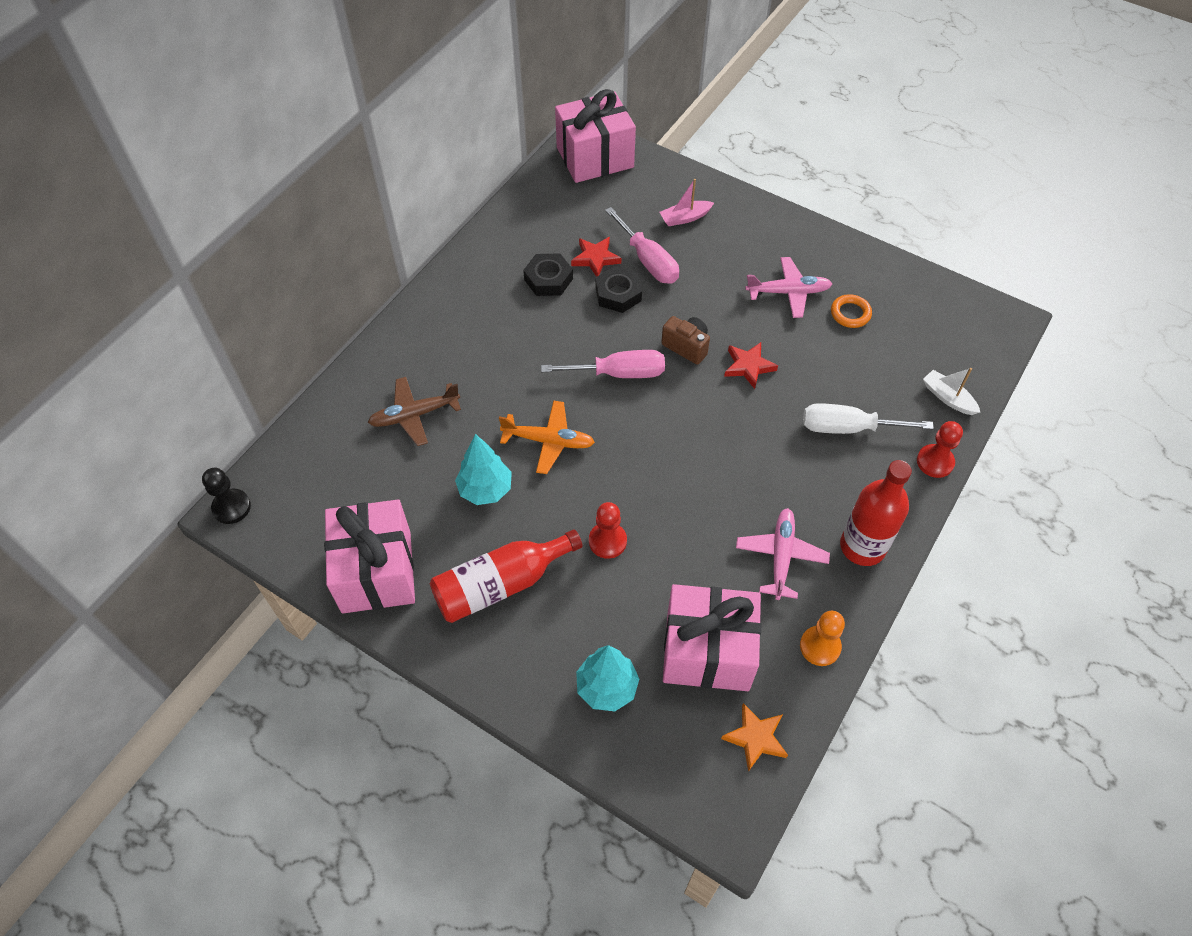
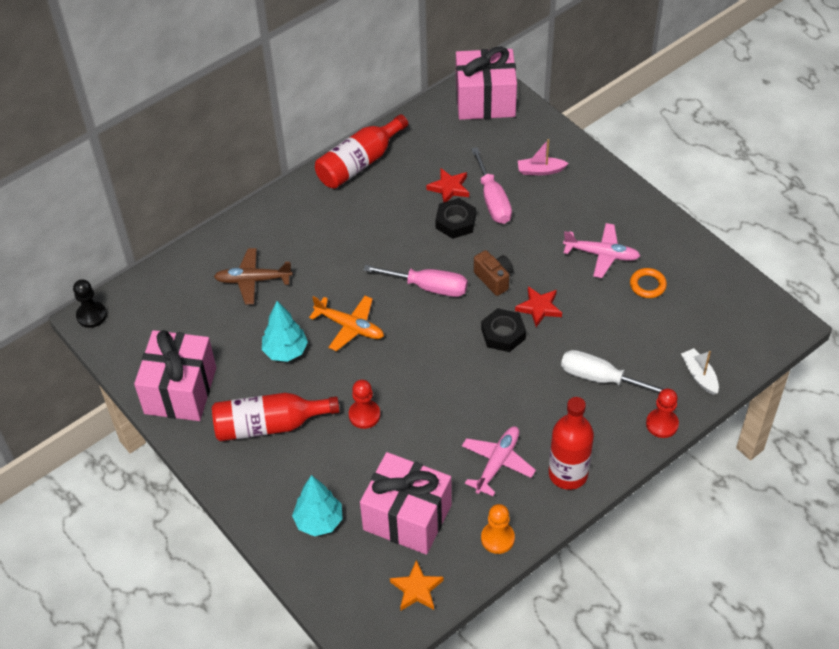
camera: 20 degrees right, 5 degrees down
(485, 253) = (359, 163): none -> red bottle
(548, 279) = (403, 196): black nut -> black nut (503, 334)

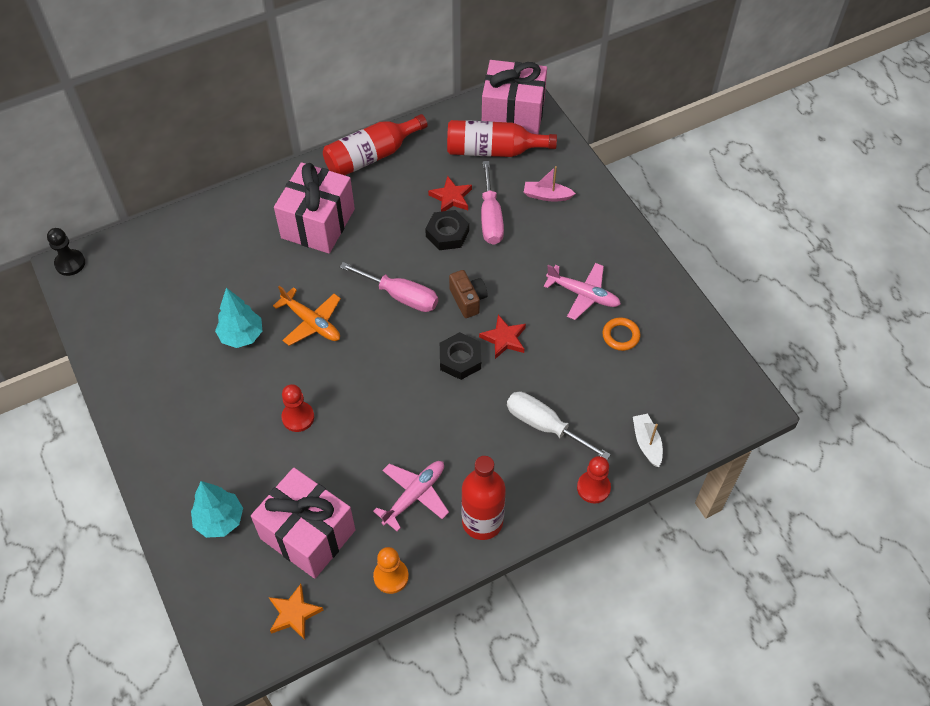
camera: 10 degrees right, 5 degrees up
(180, 390) = (129, 356): pink gift -> pink gift (318, 223)
(253, 280) = (233, 257): brown plane -> none
(269, 425) = (202, 409): red bottle -> red bottle (493, 150)

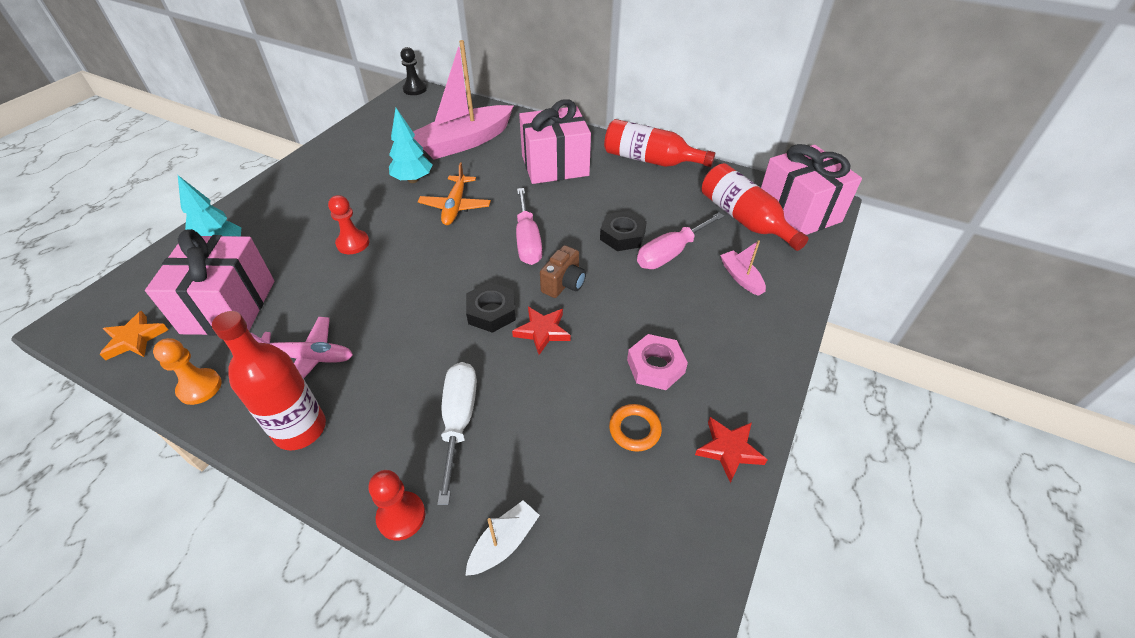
camera: 55 degrees right, 10 degrees down
(216, 269) = (464, 142): none -> pink boat
(451, 197) = (663, 220): red star -> red star (729, 450)
(583, 294) = (655, 366): pink plane -> pink nut

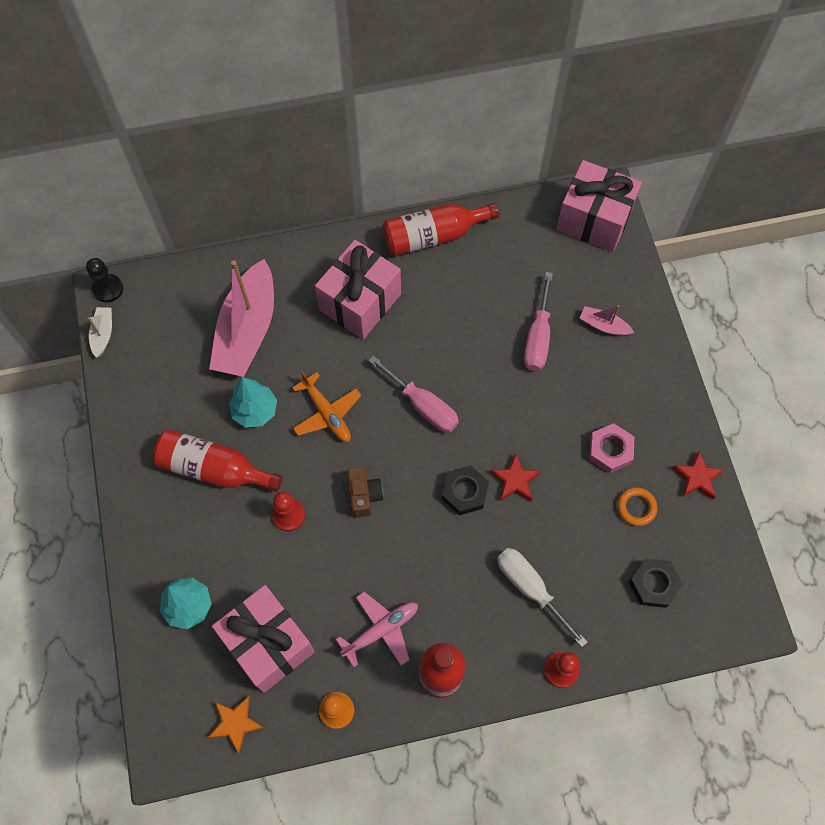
camera: 40 degrees left, 20 degrees up
(504, 543) = (629, 635): white boat -> white boat (103, 334)
(564, 284) = (490, 427): brown camera -> brown camera (364, 495)
(622, 236) = (488, 345): black nut -> black nut (653, 584)
(744, 219) = (561, 258): red bottle -> red bottle (213, 468)

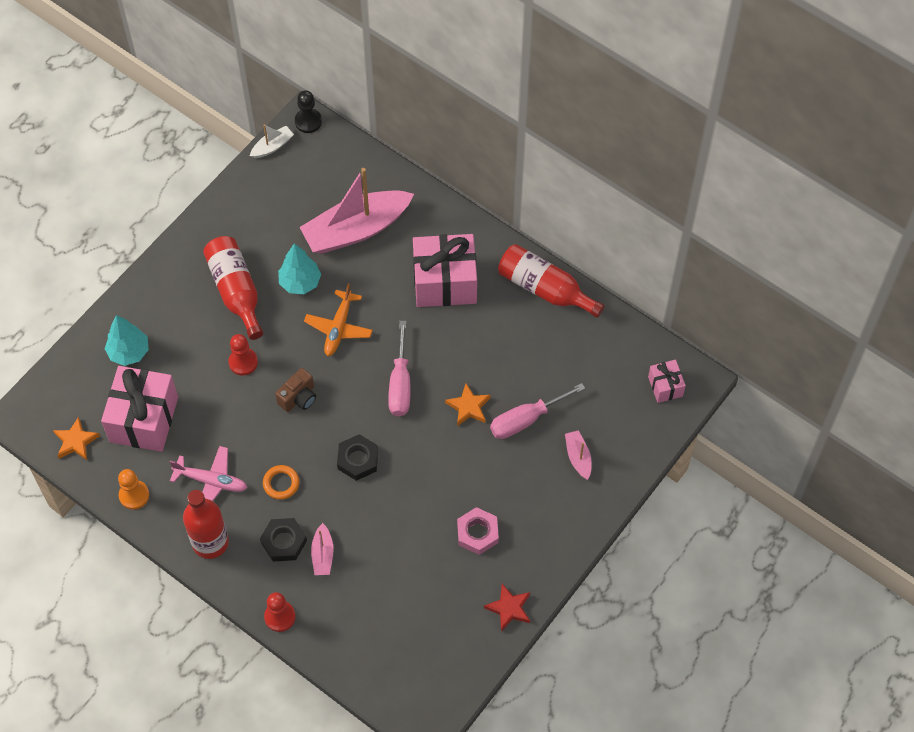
camera: 50 degrees right, 5 degrees down
(489, 370) = (468, 407): none -> orange star
(515, 480) = (396, 486): red star -> none
(530, 588) = (323, 554): white screwdriver -> pink boat
(593, 220) = (665, 386): pink gift -> pink gift, size x0.50
(636, 507) = (447, 582): orange ring -> orange ring (281, 483)
(653, 584) = (397, 635): black nut -> black nut (284, 542)

